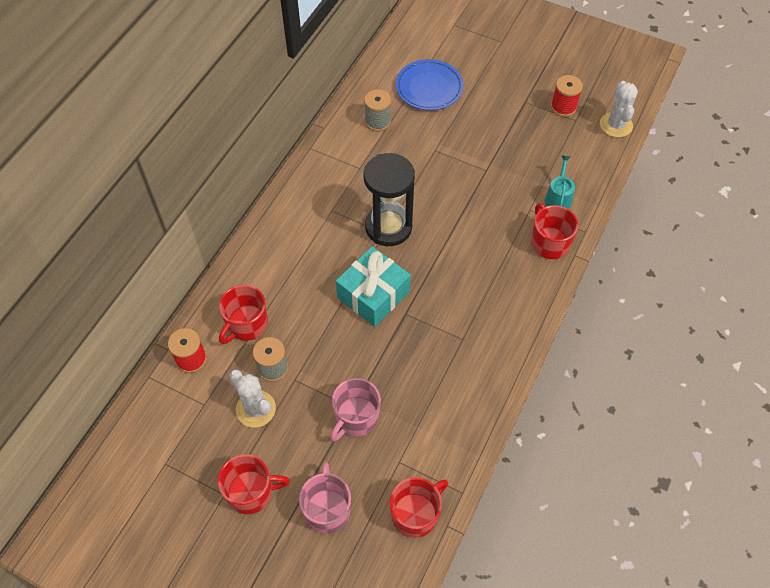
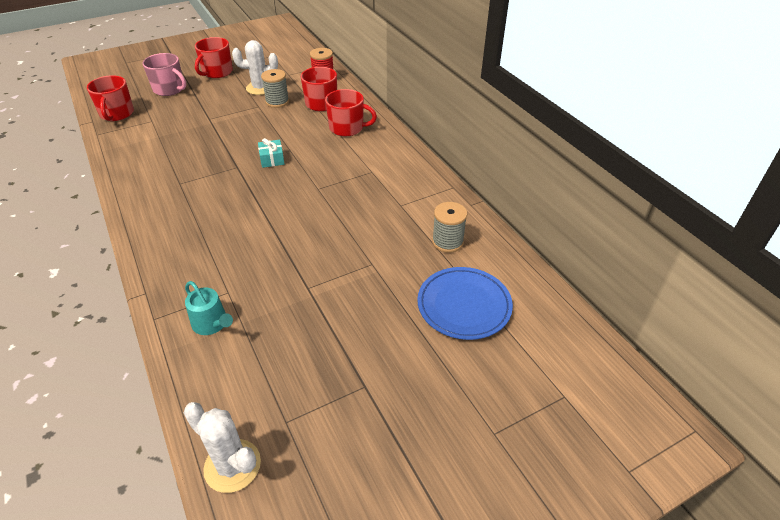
camera: 125 degrees right, 15 degrees down
(356, 418) = (200, 117): pink mug -> none
(373, 294) = (272, 159): turquoise gift -> turquoise gift, size x0.48
(388, 227) = (320, 193): black hourglass -> none
(549, 243) = (179, 282): red mug -> red mug (347, 128)
(563, 107) = (318, 423): red spool -> none

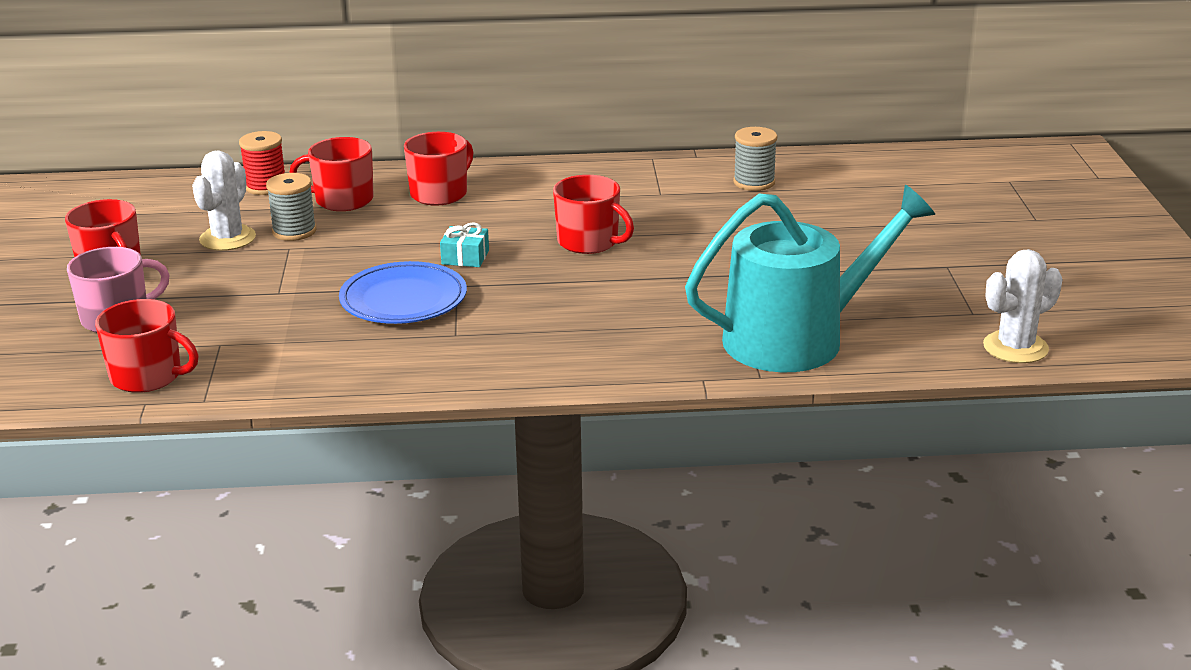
camera: 65 degrees left, 15 degrees down
(212, 324) = (796, 338): turquoise watering can -> turquoise watering can, size x2.38
(313, 196) = (589, 242): none -> red mug
(464, 305) = (864, 196): blue plate -> blue plate (403, 300)

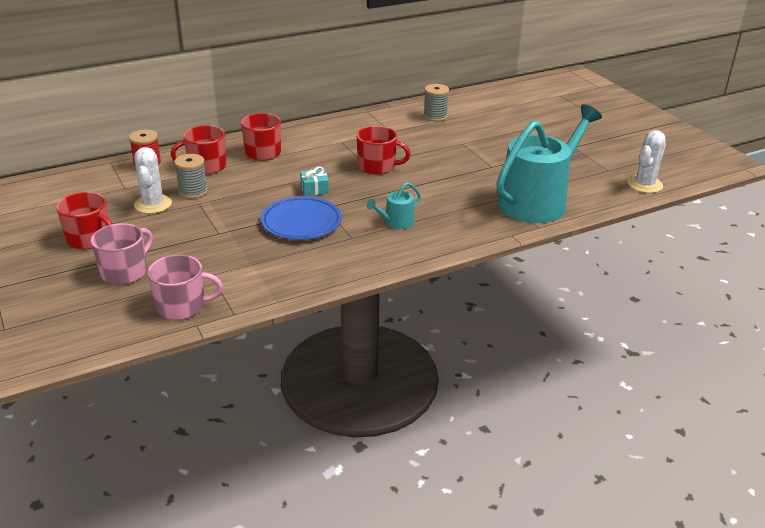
camera: 25 degrees left, 5 degrees up
(148, 376) = (182, 306): red mug -> pink mug
(540, 326) = (396, 222): none -> turquoise watering can

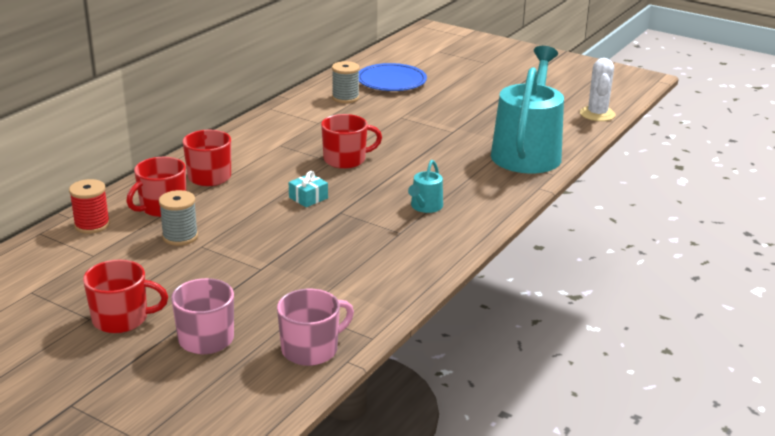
camera: 30 degrees left, 5 degrees down
(153, 204) = (150, 262): white cactus -> none
(301, 222) = (334, 233): blue plate -> blue plate (391, 81)

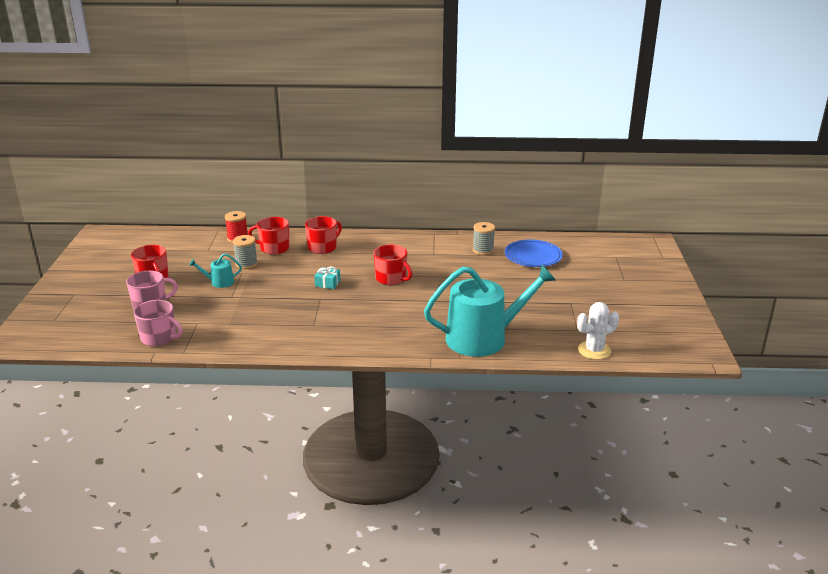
camera: 60 degrees right, 0 degrees up
(425, 207) = (356, 323): turquoise watering can -> turquoise watering can (219, 282)

